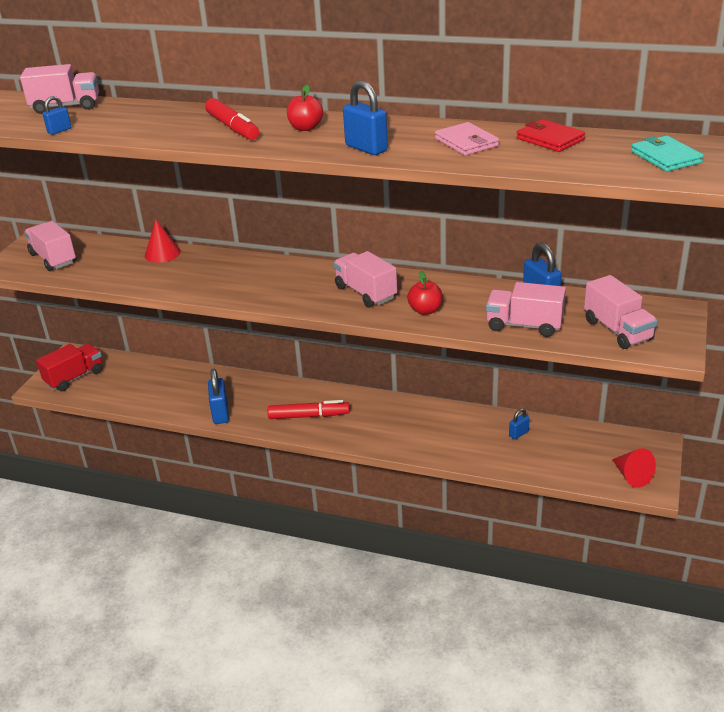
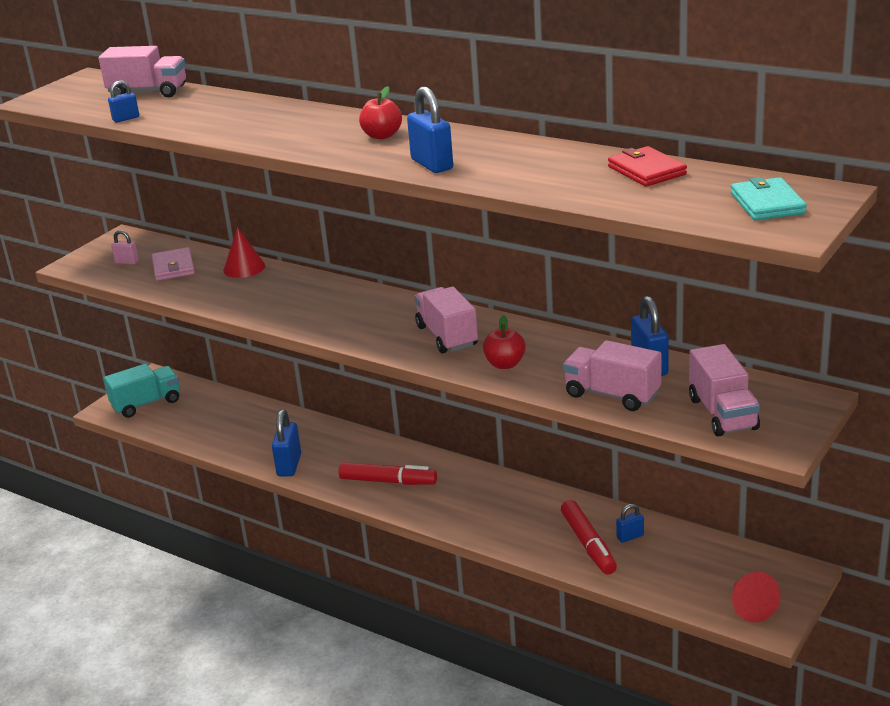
camera: 15 degrees right, 5 degrees down
(53, 259) = (127, 262): pink truck -> pink padlock
(74, 377) = (146, 404): red truck -> turquoise truck
(232, 127) = (304, 129): red marker -> red marker (588, 544)
(466, 142) = (548, 167): pink wallet -> pink wallet (173, 267)

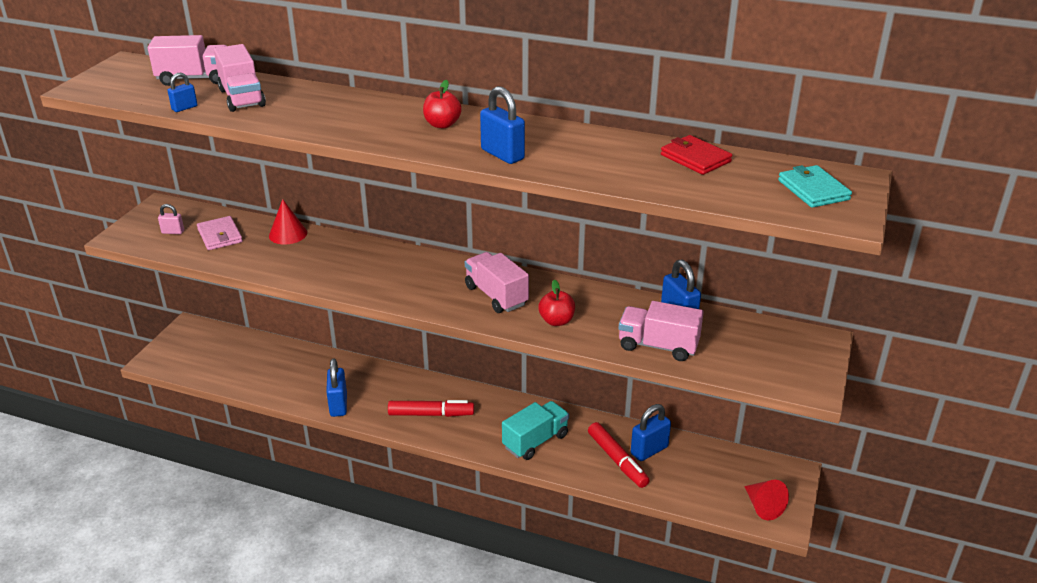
camera: 15 degrees left, 5 degrees up
(146, 404) = (189, 353): turquoise truck -> turquoise truck (535, 441)
(630, 537) = (649, 450): blue padlock -> blue padlock, size x1.78
(722, 414) = (755, 359): pink truck -> pink truck (242, 98)

